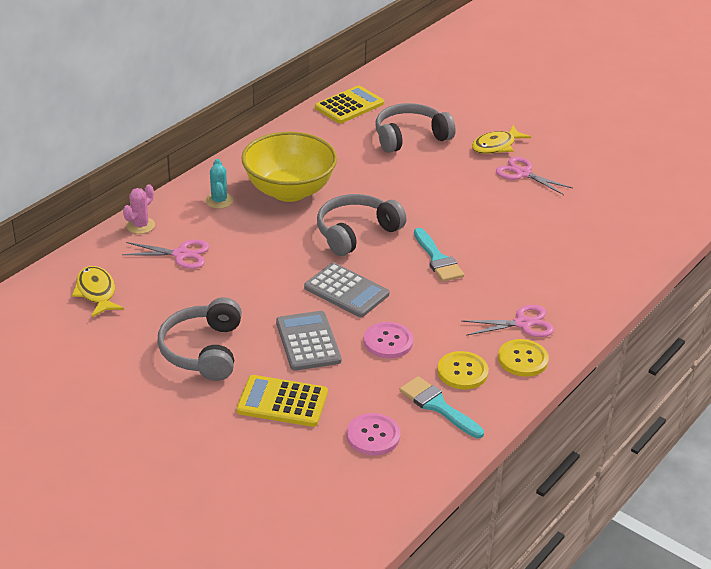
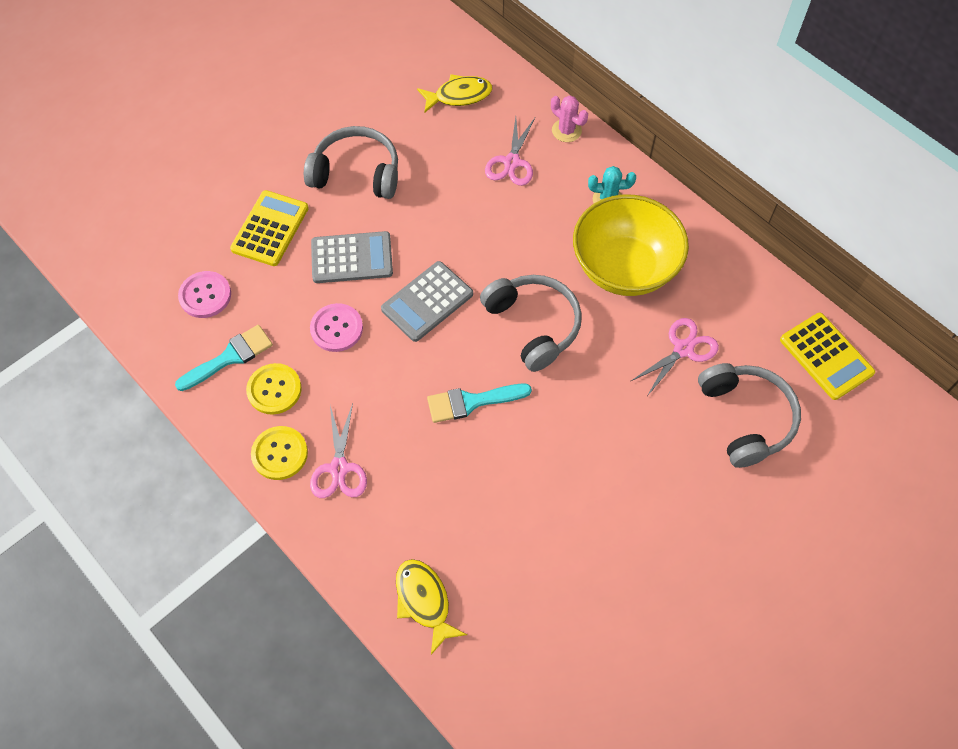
camera: 100 degrees right, 25 degrees up
(496, 146) = (723, 526): yellow fish -> yellow fish (424, 601)
(523, 173) = (651, 545): pink scissors -> pink scissors (683, 349)

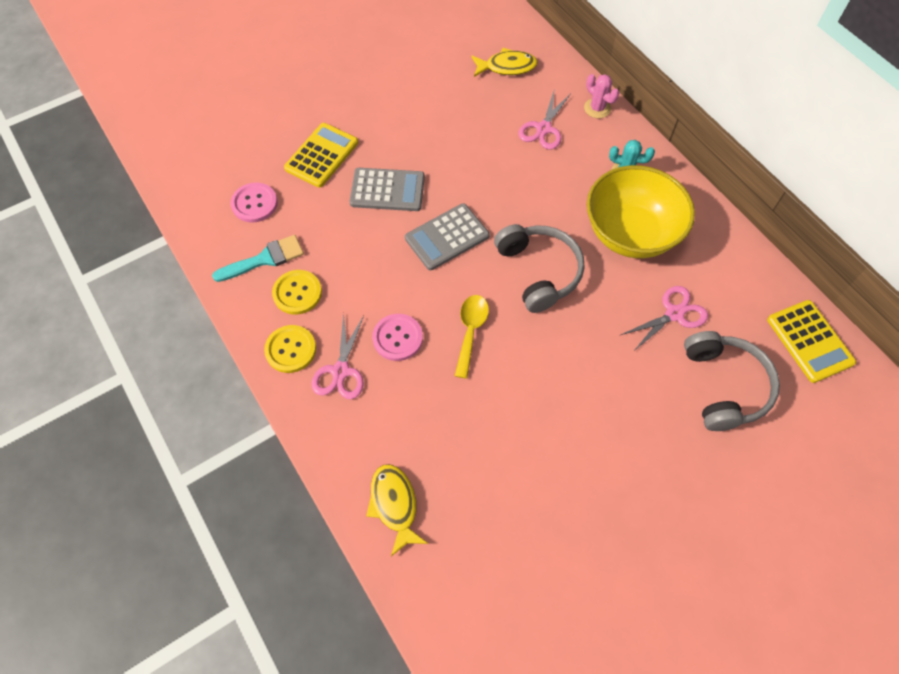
camera: 10 degrees right, 0 degrees up
(336, 328) = (362, 248): pink button -> pink button (397, 338)
(356, 173) = (405, 119): grey headphones -> none
(471, 402) = (470, 331): turquoise brush -> yellow spoon

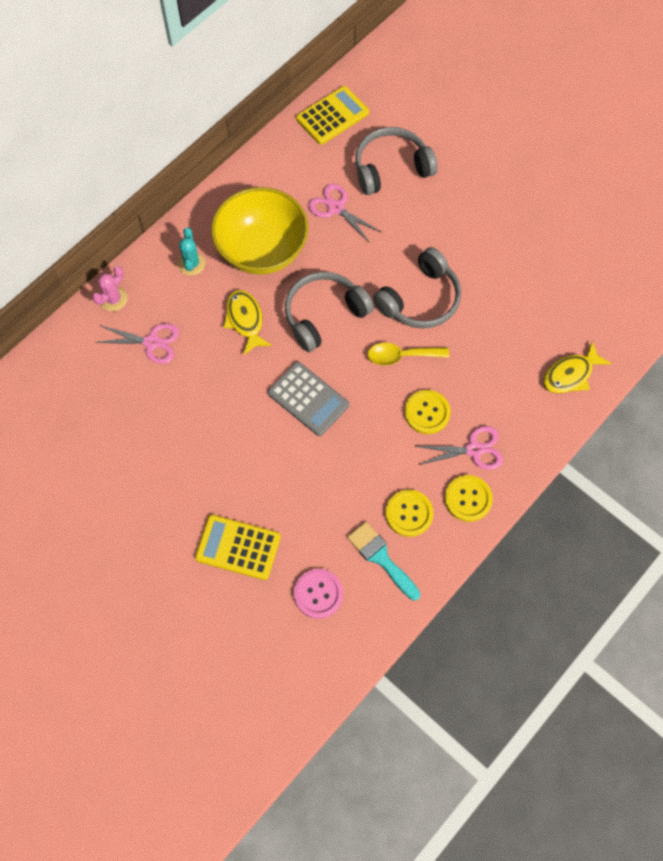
camera: 105 degrees left, 5 degrees up
(387, 190) = (267, 468): grey calculator -> none
(397, 338) = (427, 412): pink button -> yellow button
(507, 67) = (70, 394): yellow fish -> yellow fish (245, 320)
(536, 369) = (420, 299): none -> grey headphones

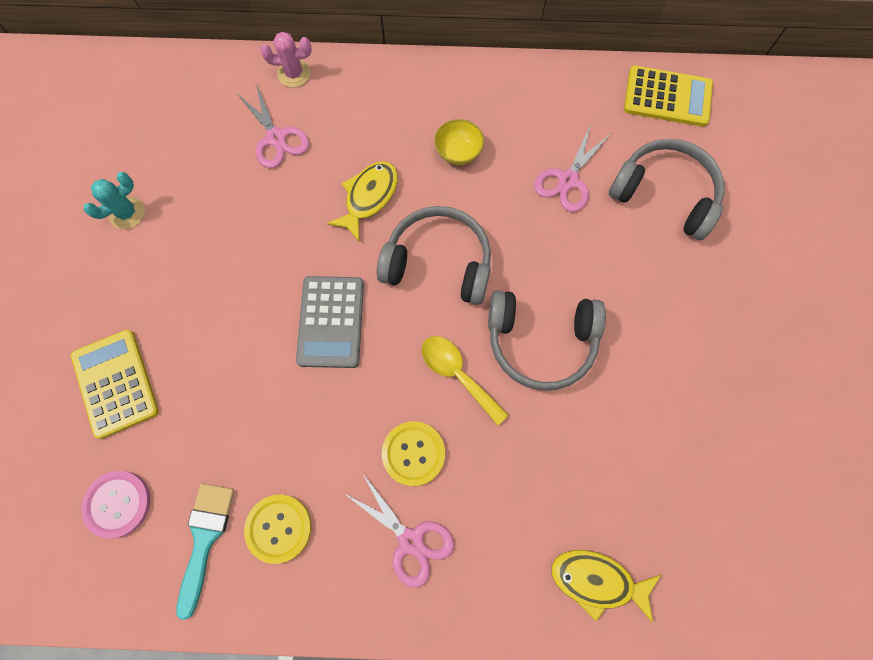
camera: 50 degrees right, 5 degrees up
(191, 264) = (388, 106): turquoise cactus -> turquoise cactus (127, 213)
(262, 250) = (458, 152): yellow bowl -> yellow bowl, size x0.41
(336, 208) = (568, 180): pink scissors -> pink scissors turned 150 degrees counterclockwise
(468, 499) = (345, 581): yellow button -> none

